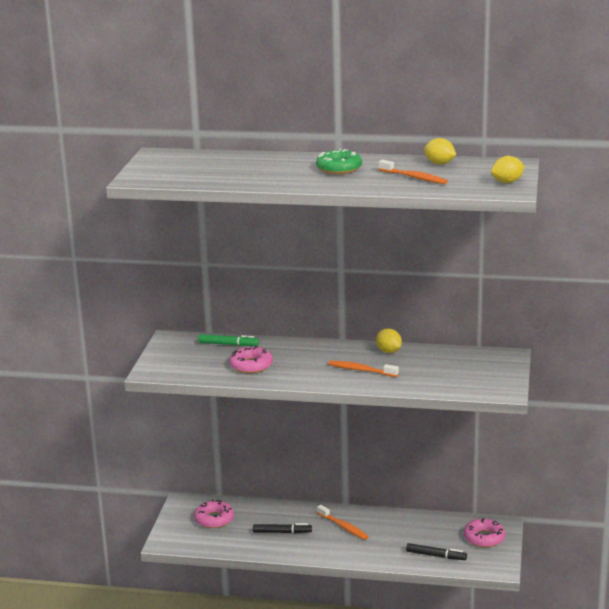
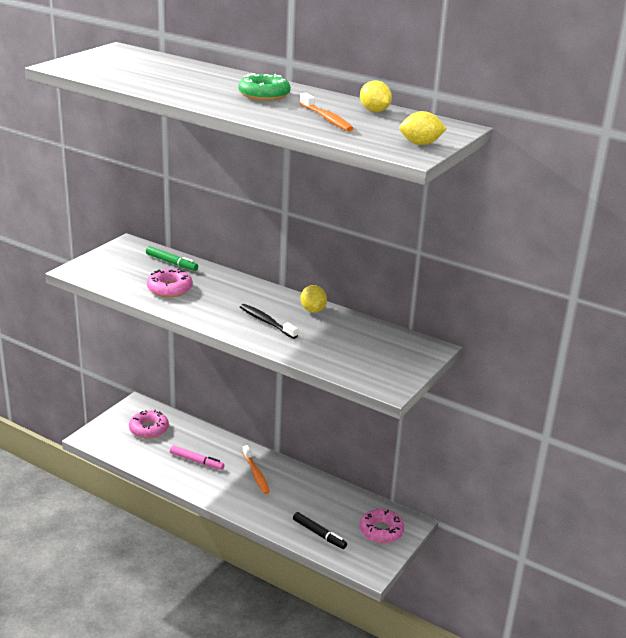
camera: 20 degrees right, 5 degrees up
(282, 532) = (196, 461): black marker -> pink marker
(361, 370) = (266, 322): orange toothbrush -> black toothbrush

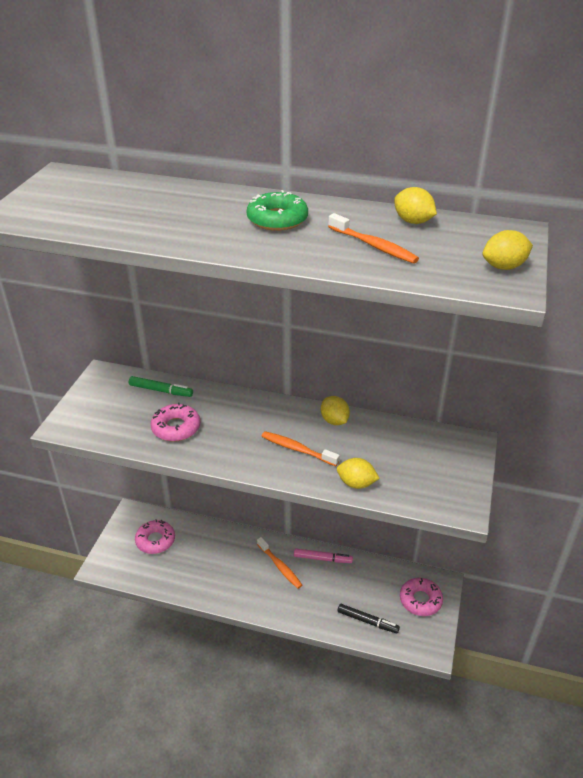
camera: 15 degrees left, 10 degrees up
(196, 461) = (217, 567): pink marker -> pink marker (322, 559)
(266, 322) = (297, 449): black toothbrush -> orange toothbrush
(304, 353) = (356, 483): none -> yellow lemon

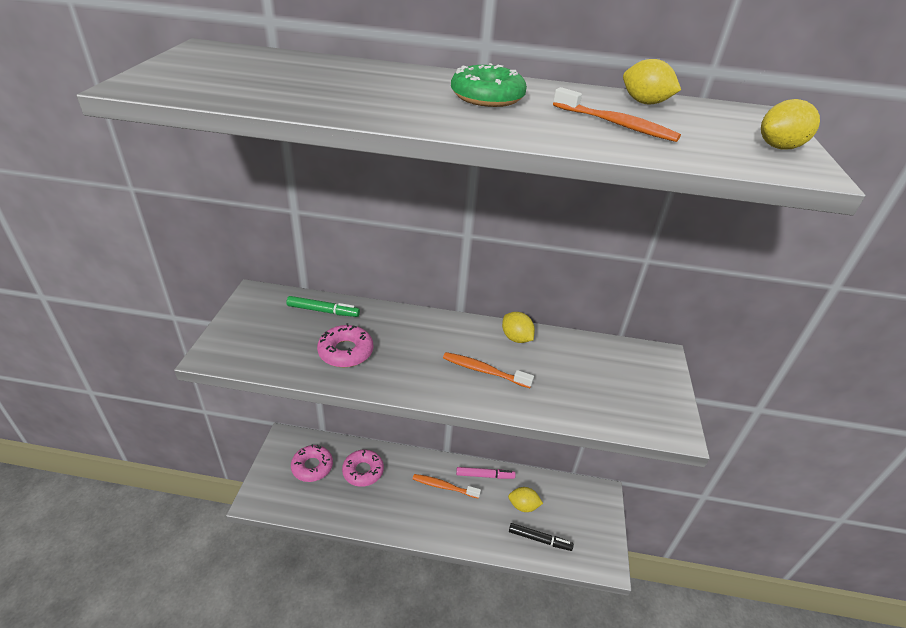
camera: 10 degrees left, 0 degrees up
(280, 566) = (444, 486): orange toothbrush -> orange toothbrush turned 150 degrees clockwise
(356, 483) = (556, 407): yellow lemon -> yellow lemon (523, 506)
(420, 600) = (586, 513): pink donut -> pink donut (363, 471)

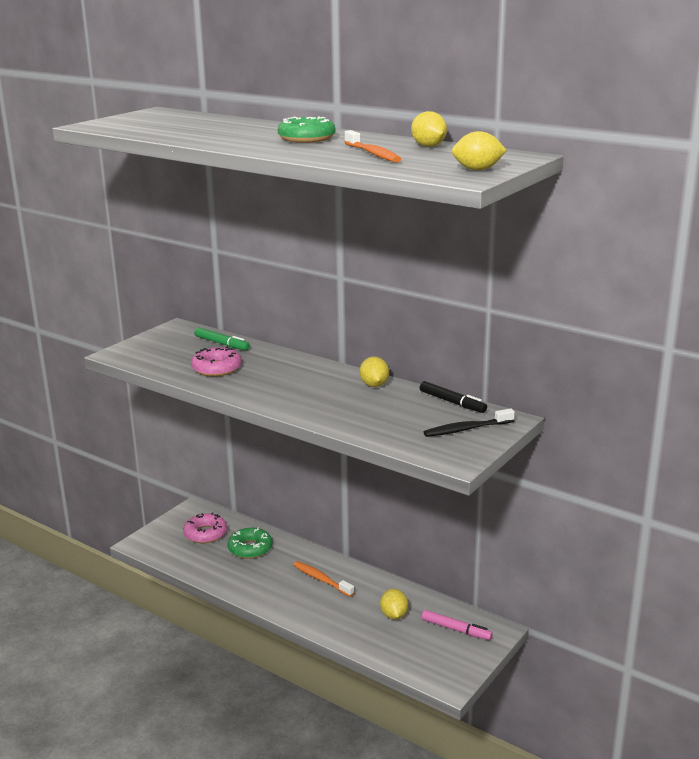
camera: 30 degrees right, 15 degrees down
(363, 471) = (250, 548): pink donut -> green donut
(484, 371) = (321, 398): orange toothbrush -> none
(485, 475) = (371, 582): pink marker -> pink marker (456, 629)
(523, 506) = (394, 615): yellow lemon -> yellow lemon turned 45 degrees clockwise
(539, 539) = (390, 643): black marker -> black marker (452, 402)
(643, 380) = (466, 429): none -> black toothbrush

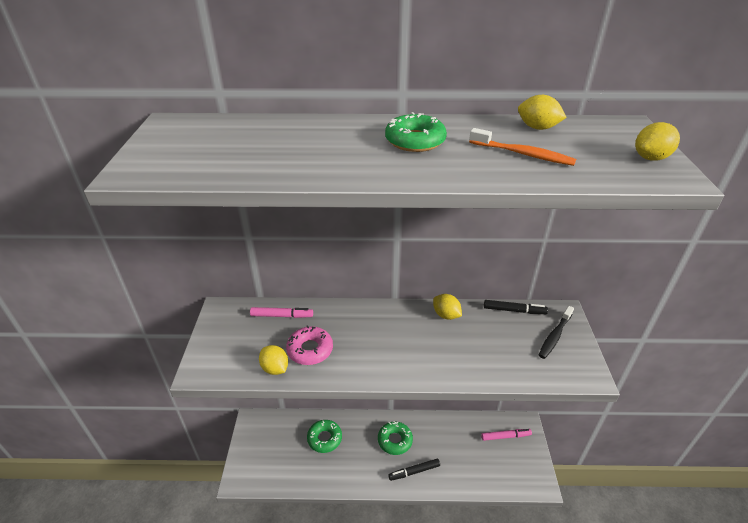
camera: 35 degrees left, 15 degrees up
(205, 533) = (281, 442): pink donut -> none
(222, 344) = (281, 315): green marker -> pink marker
(314, 610) = (414, 471): none -> black marker
(321, 579) = (395, 440): orange toothbrush -> green donut
(394, 615) = (463, 446): yellow lemon -> yellow lemon (275, 368)

